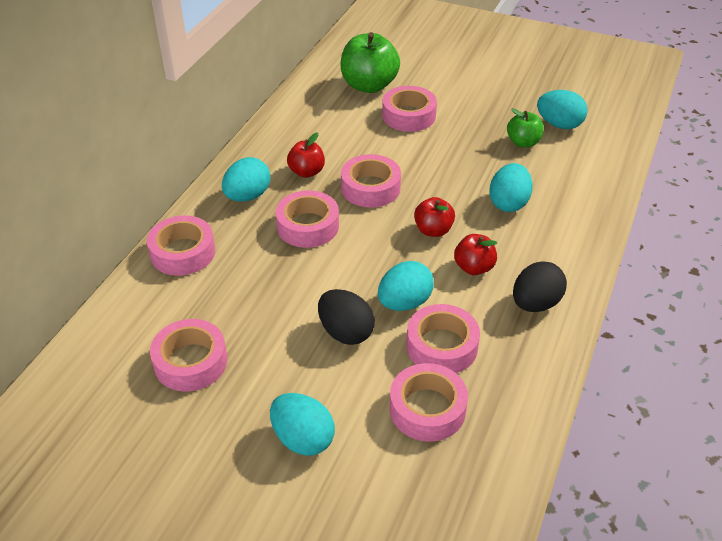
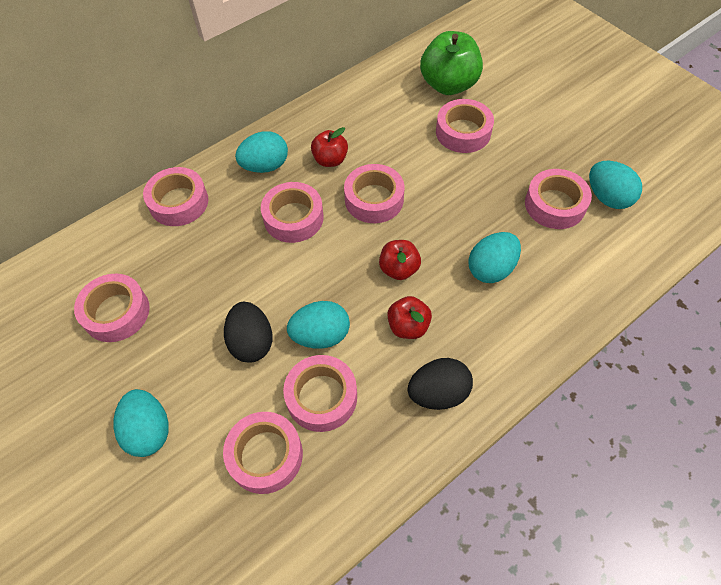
camera: 30 degrees right, 15 degrees up
(523, 142) = (555, 204): green apple -> pink tape

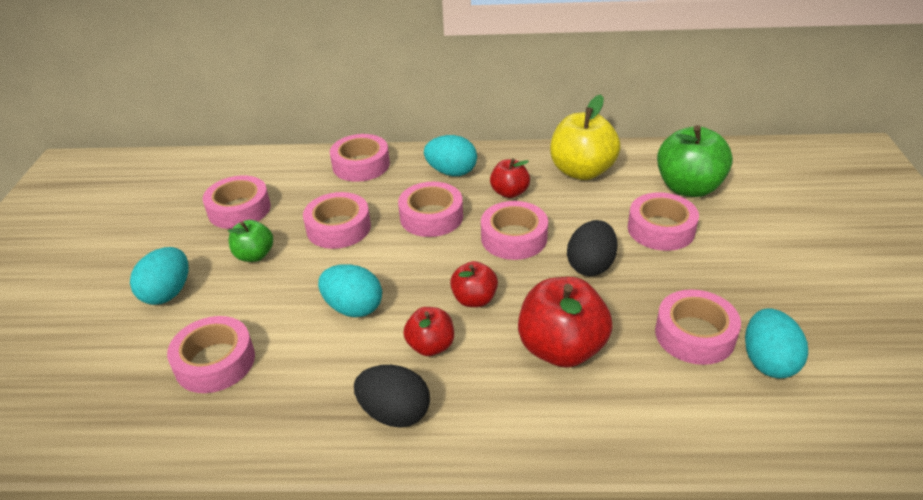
camera: 40 degrees right, 20 degrees down
(185, 345) = (254, 255): none -> green apple
(251, 342) = (299, 281): black egg -> black egg (590, 265)
(321, 397) = (301, 351): pink tape -> pink tape (338, 228)
(363, 110) = (582, 171): none -> yellow apple
(491, 269) = (561, 349): turquoise egg -> red apple

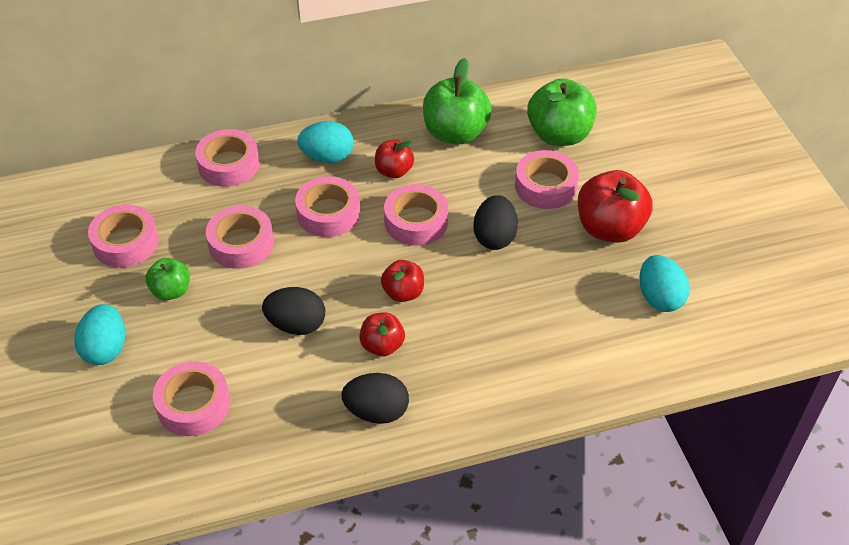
camera: 20 degrees left, 10 degrees up
(353, 308) = (296, 325): turquoise egg -> black egg
(561, 349) = (494, 323): red apple -> red apple (609, 228)
(582, 171) = (455, 133): yellow apple -> green apple
(694, 335) = (598, 286): pink tape -> none

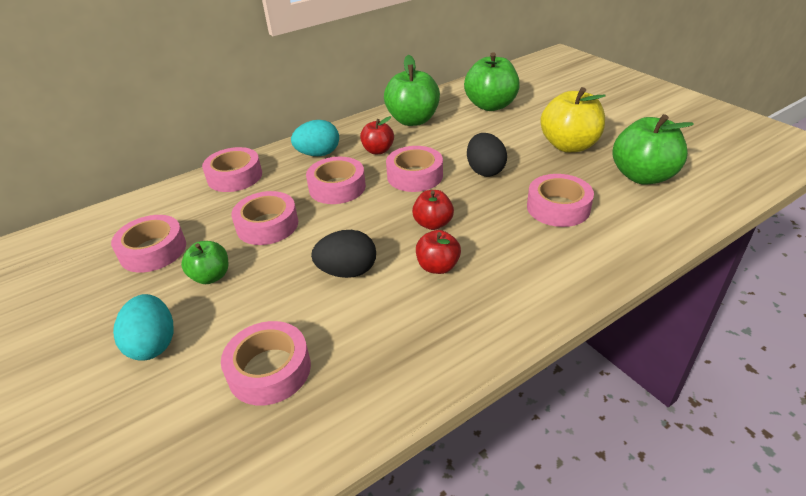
camera: 15 degrees left, 10 degrees down
(376, 412) = (465, 321): black egg -> none
(545, 186) = (502, 133): pink tape -> pink tape (558, 207)
(609, 228) = (569, 146): red apple -> yellow apple
(659, 298) = (642, 176): turquoise egg -> green apple

